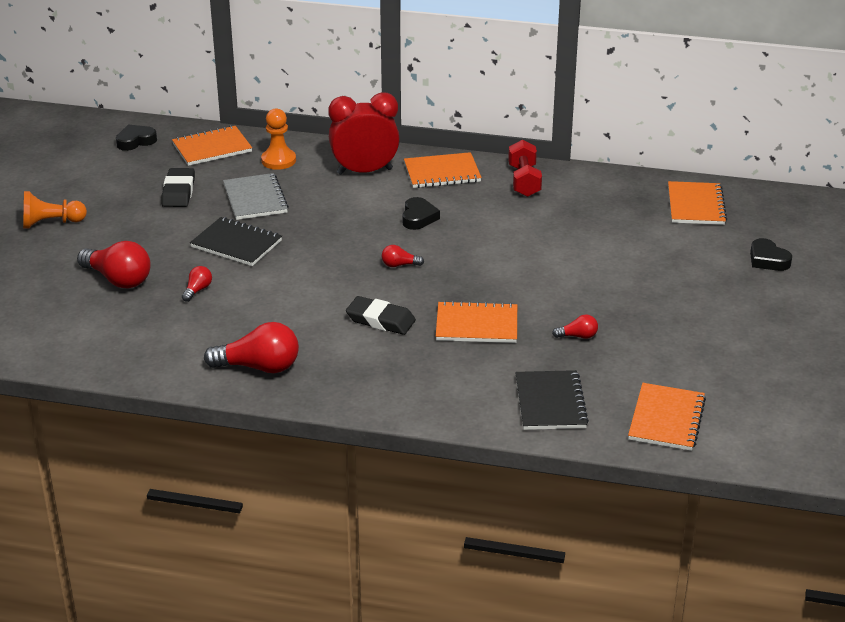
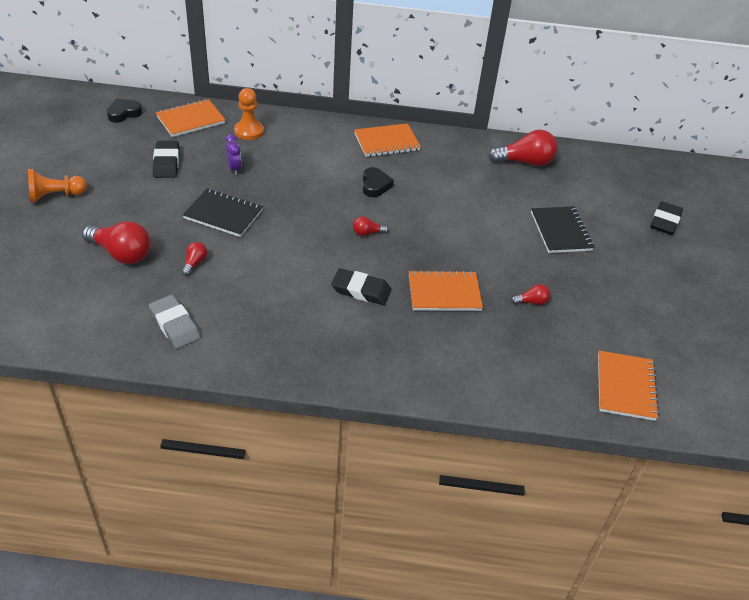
camera: 10 degrees left, 10 degrees up
(168, 346) = (175, 325): none -> grey eraser
(255, 199) = (234, 169): grey notebook -> purple clock
(259, 367) = (260, 345): red light bulb -> red light bulb (525, 162)
(364, 171) = (322, 141): red clock -> none
(524, 181) = (455, 149): red dumbbell -> none
(550, 402) = (524, 373): black notebook -> black notebook (561, 231)
(696, 205) = (595, 171): orange notebook -> none
(768, 260) = (665, 221): black heart -> black eraser

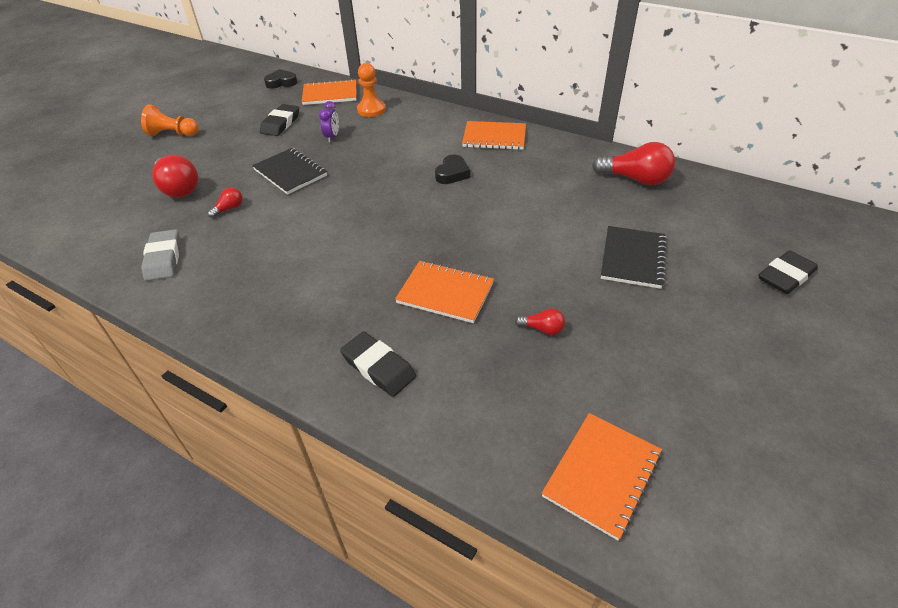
camera: 30 degrees right, 0 degrees up
(361, 290) = (359, 269): black eraser -> black eraser (378, 367)
(367, 233) = (410, 215): red light bulb -> none

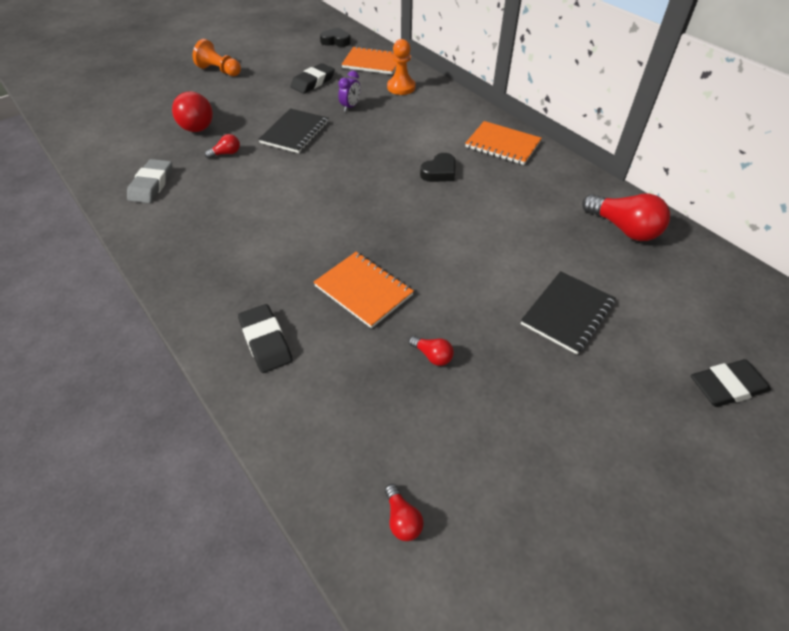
camera: 20 degrees right, 5 degrees up
(290, 172) = (295, 132): black notebook -> black notebook turned 45 degrees clockwise
(602, 475) = (402, 519): orange notebook -> red light bulb

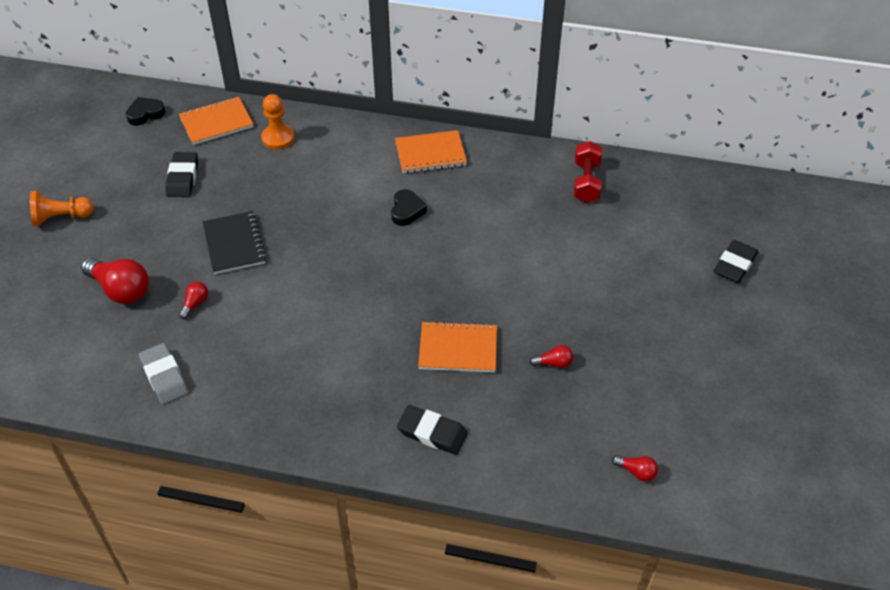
camera: 40 degrees left, 0 degrees up
(350, 107) = (254, 187): purple clock -> none
(567, 313) = (608, 274): black notebook -> none
(623, 228) = (586, 182): red light bulb -> red dumbbell

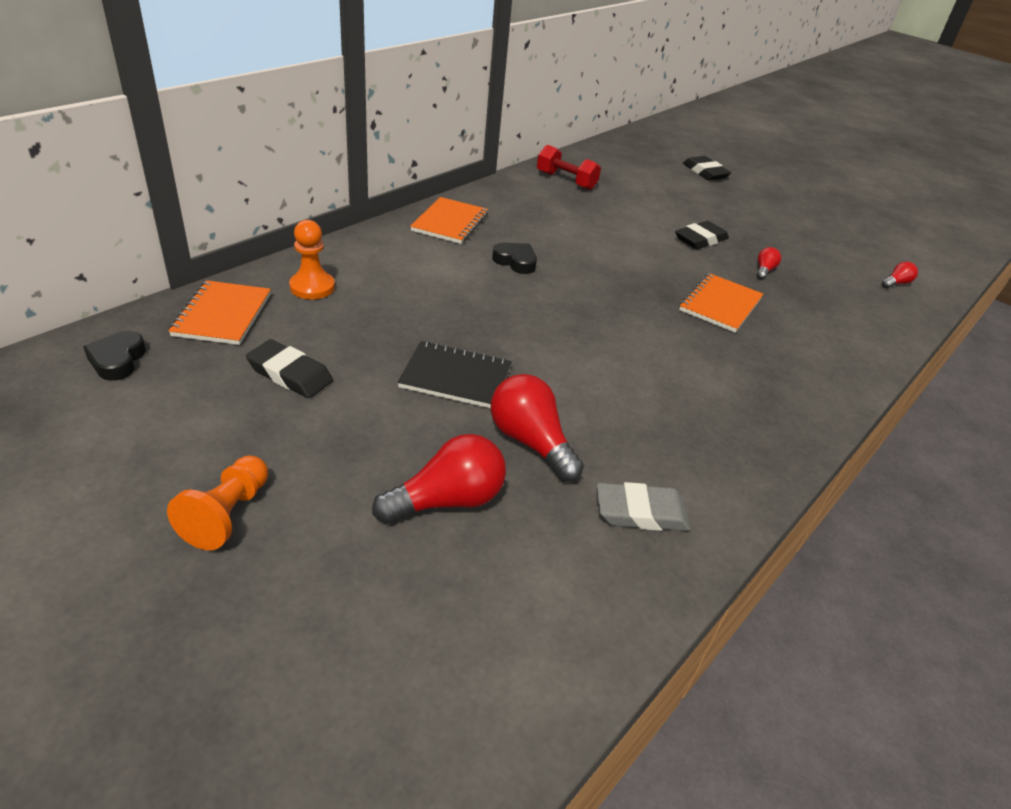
camera: 65 degrees left, 10 degrees down
(195, 303) = (530, 442): red light bulb -> red light bulb, size x2.06
(432, 433) = (819, 356): black eraser -> black eraser (700, 239)

